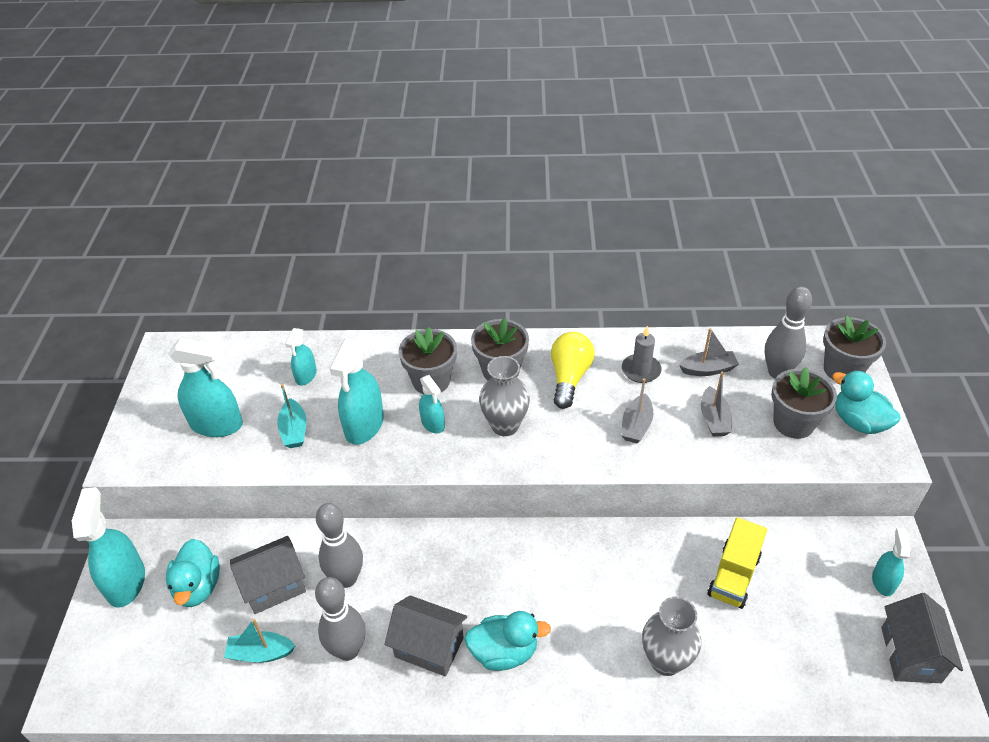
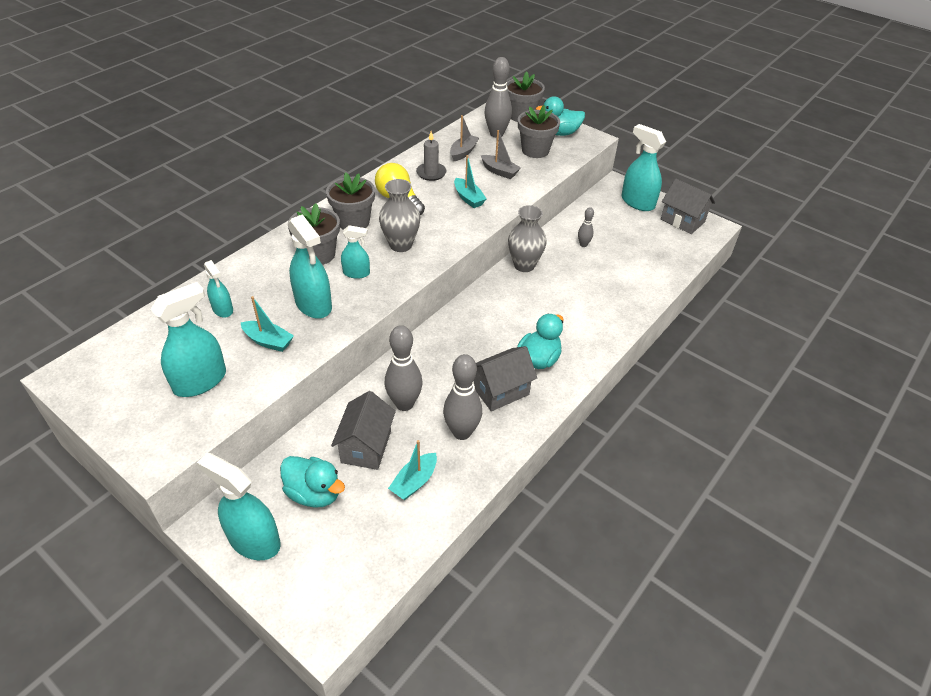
camera: 55 degrees left, 0 degrees up
(636, 425) = (468, 198): grey boat -> turquoise boat
(666, 661) = (608, 299): grey vase -> grey vase (524, 265)
(733, 575) = (583, 244): yellow truck -> grey bowling pin
(883, 581) = (637, 202): turquoise spray bottle -> turquoise spray bottle, size x1.75

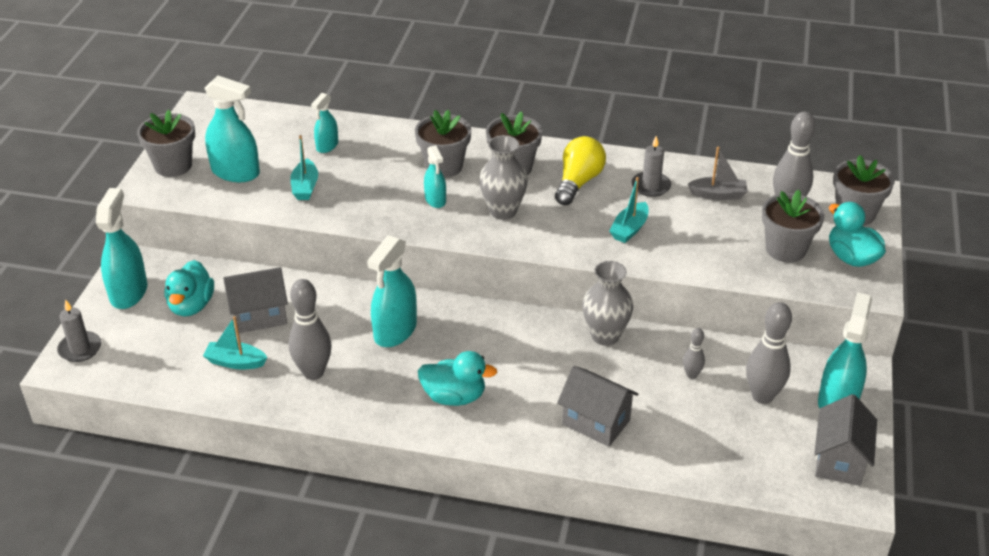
camera: 65 degrees right, 5 degrees down
(141, 425) = (173, 166): none -> grey flower pot
(308, 608) = (80, 349): none -> grey candle
(313, 304) = (370, 192): turquoise spray bottle -> turquoise spray bottle (395, 331)
(404, 404) = (326, 320): grey bowling pin -> grey bowling pin (762, 396)
(499, 171) = (707, 235): grey boat -> none
(501, 391) = (387, 382): grey house -> grey house (596, 422)

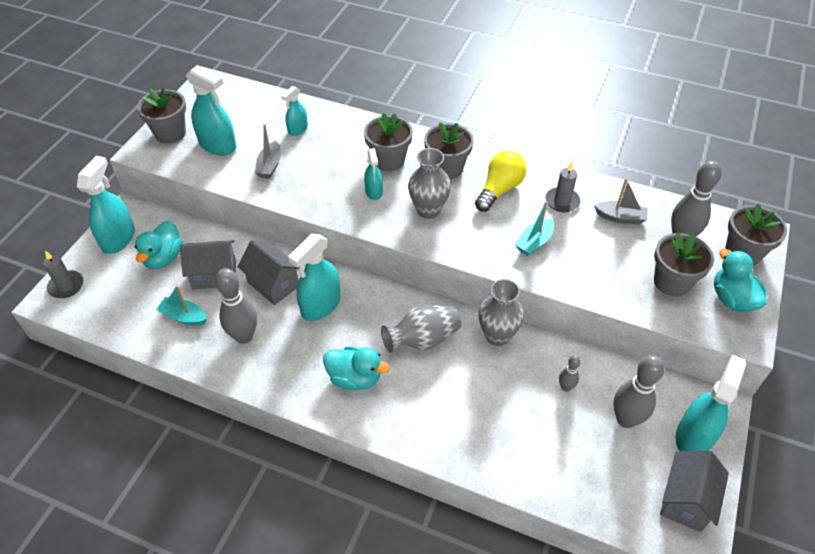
camera: 10 degrees right, 10 degrees up
(305, 187) = (270, 166): turquoise boat -> grey boat
(522, 350) = (423, 339): none -> grey vase
(596, 422) = (471, 423): grey house -> grey house (273, 284)

